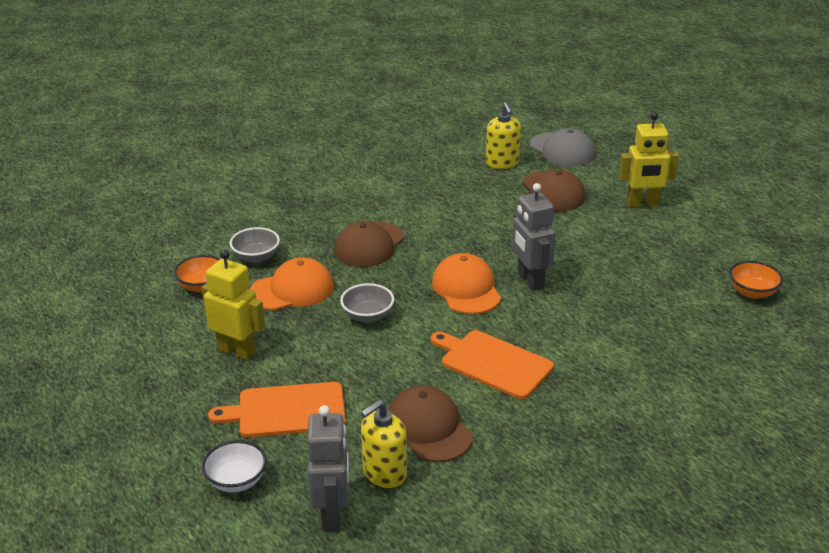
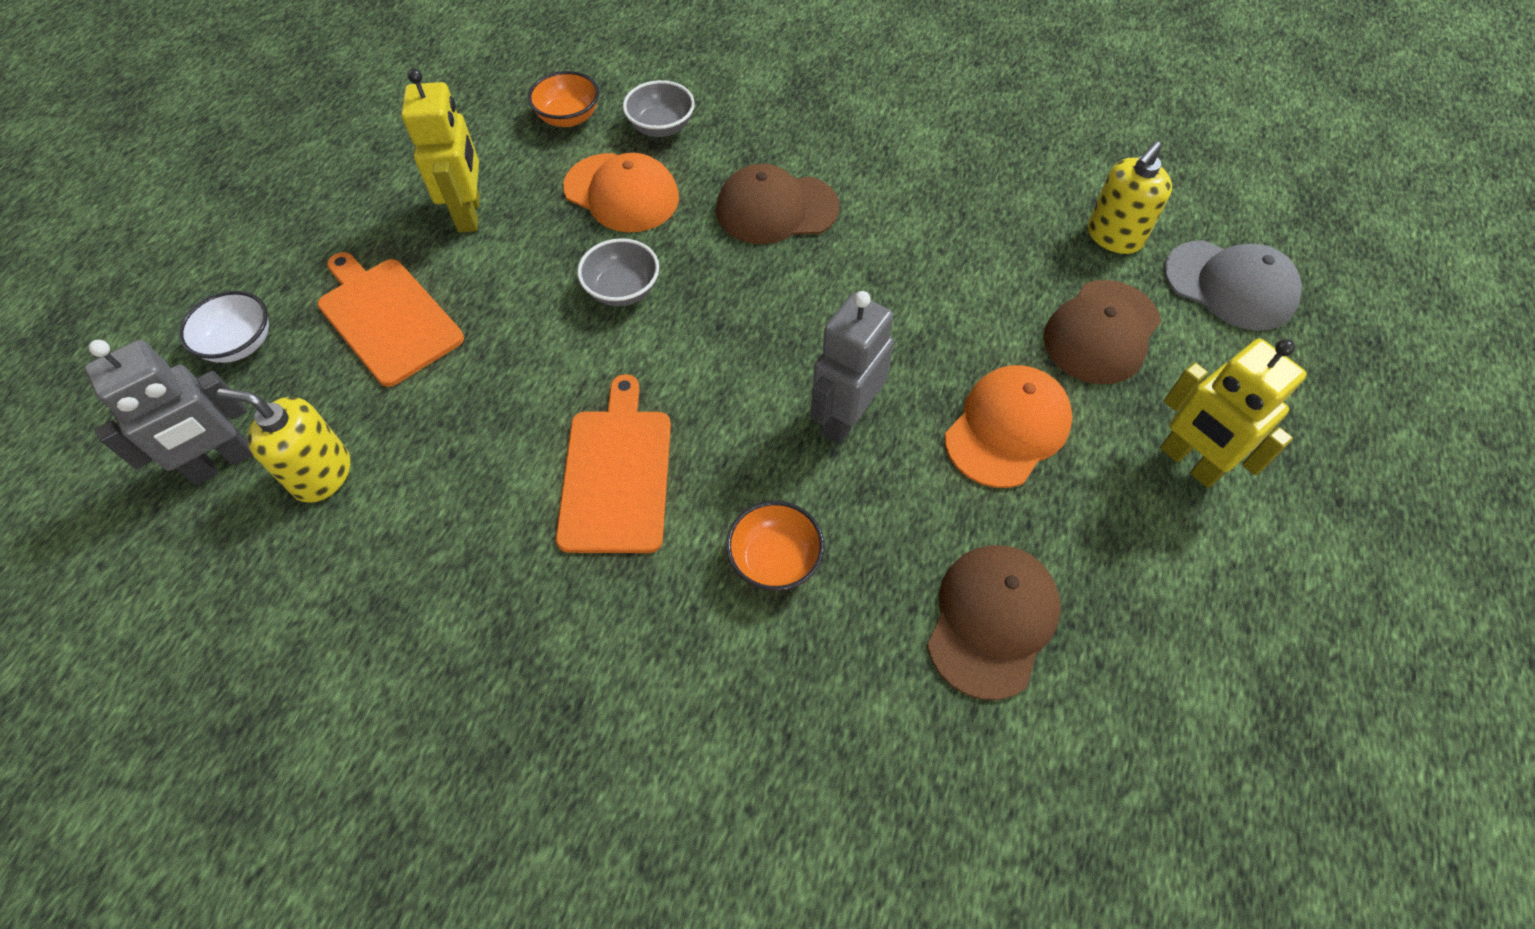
camera: 55 degrees right, 25 degrees up
(429, 428) = (434, 474): brown cap -> brown cap (992, 620)
(466, 289) = (763, 357): orange cap -> orange cap (1007, 428)
(562, 150) = (1230, 285): grey cap -> grey cap turned 75 degrees counterclockwise
(752, 292) = (1077, 750): orange bowl -> orange bowl (775, 560)

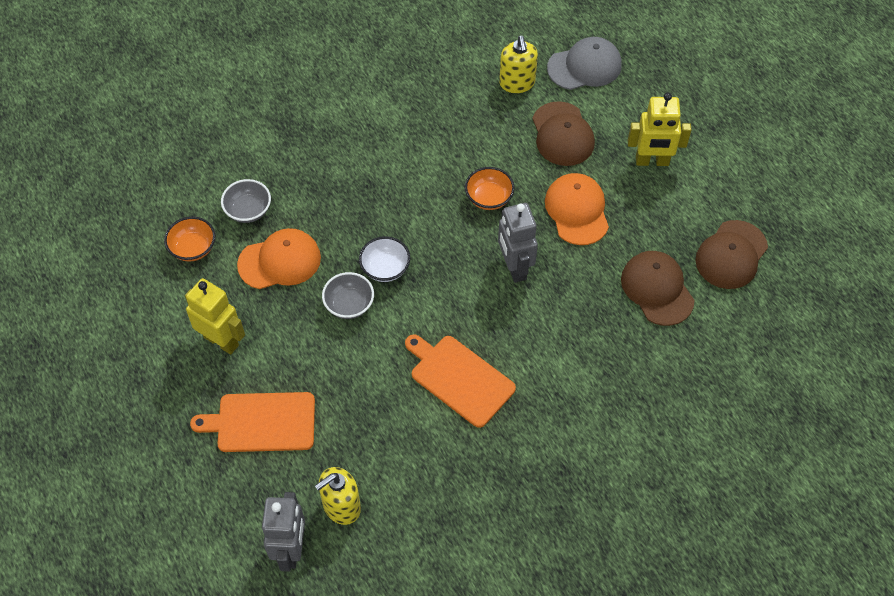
camera: 50 degrees left, 0 degrees up
(240, 344) = (211, 503): white bowl -> white bowl (385, 268)
(775, 560) = (561, 346): orange bowl -> orange bowl (489, 198)
(776, 209) = (362, 202): brown cap -> brown cap (731, 255)

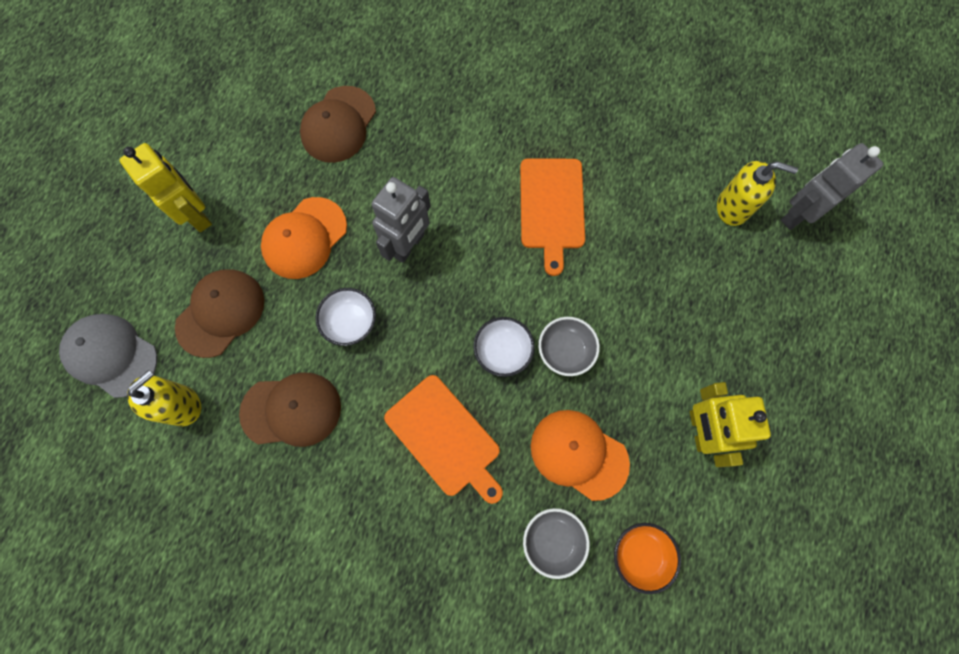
camera: 130 degrees left, 15 degrees up
(262, 422) = (732, 326): orange cutting board -> orange cutting board (445, 438)
(489, 198) = (350, 322): orange bowl -> white bowl
(731, 255) = (258, 94): brown cap -> brown cap (291, 410)

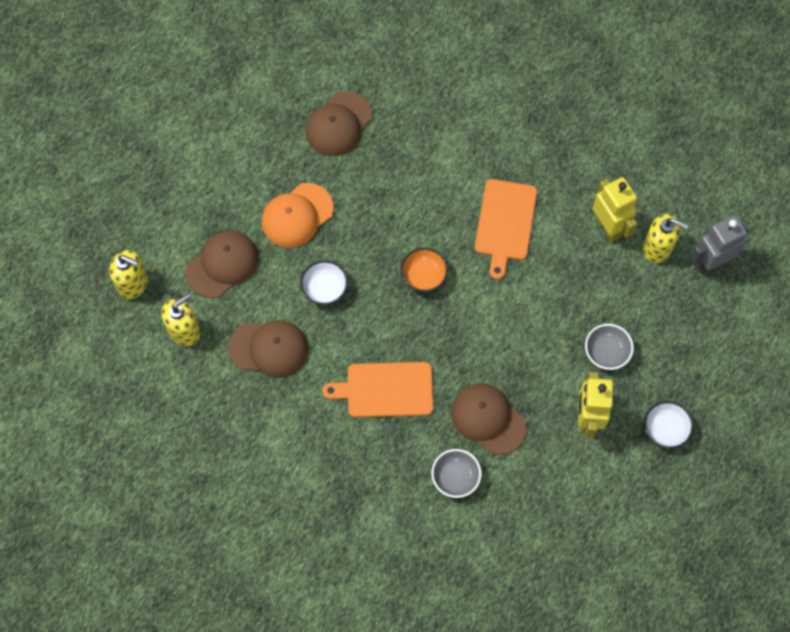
camera: 10 degrees right, 5 degrees down
(111, 355) = (133, 283): grey cap -> yellow soap dispenser
(197, 215) = (212, 182): yellow robot -> yellow robot (608, 227)
(409, 245) = (381, 235): grey robot -> none
(445, 438) = (385, 390): orange cutting board -> orange cutting board turned 120 degrees clockwise
(503, 351) = (443, 332): white bowl -> white bowl (665, 429)
(565, 351) = (493, 340): grey bowl -> grey bowl (606, 352)
(578, 454) = (488, 419): orange cap -> brown cap
(640, 554) = (520, 499): orange bowl -> orange bowl (423, 276)

